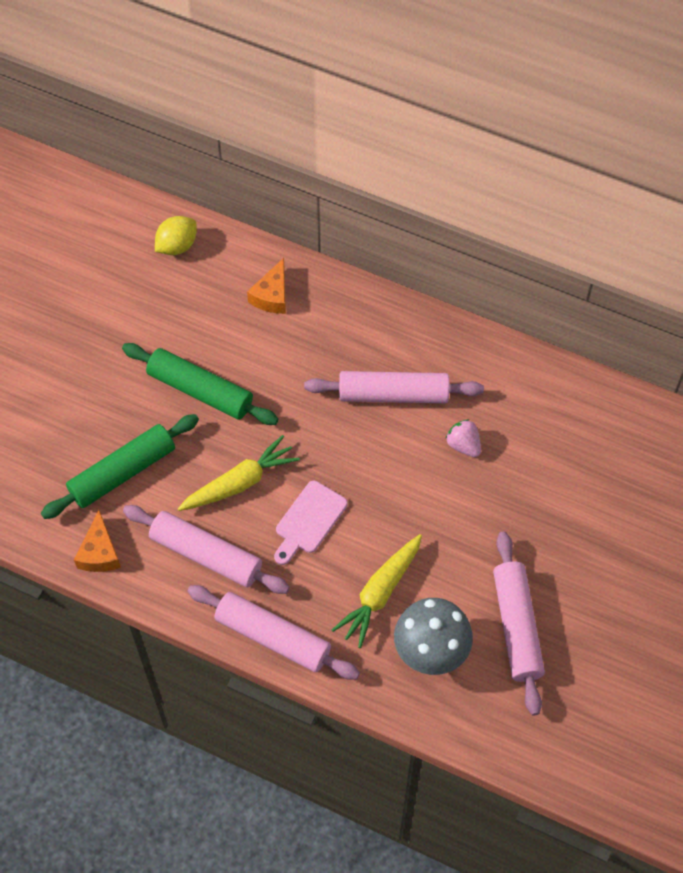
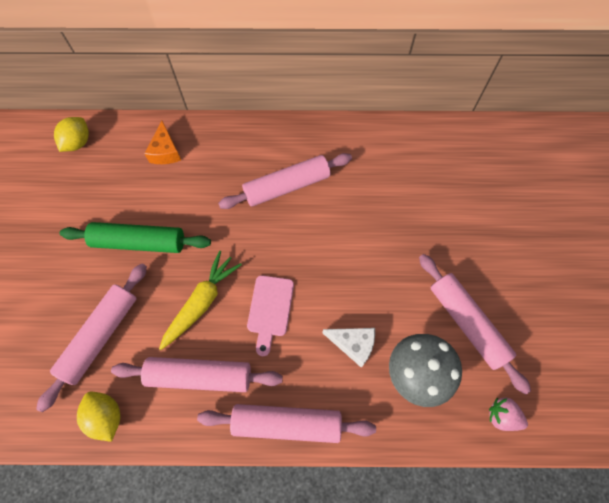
camera: 25 degrees left, 5 degrees up
(99, 552) = (107, 416): orange cheese -> yellow lemon
(122, 472) = (101, 336): green rolling pin -> pink rolling pin
(380, 593) = (353, 344): yellow carrot -> white cheese
(463, 445) = (355, 202): pink strawberry -> pink strawberry (502, 416)

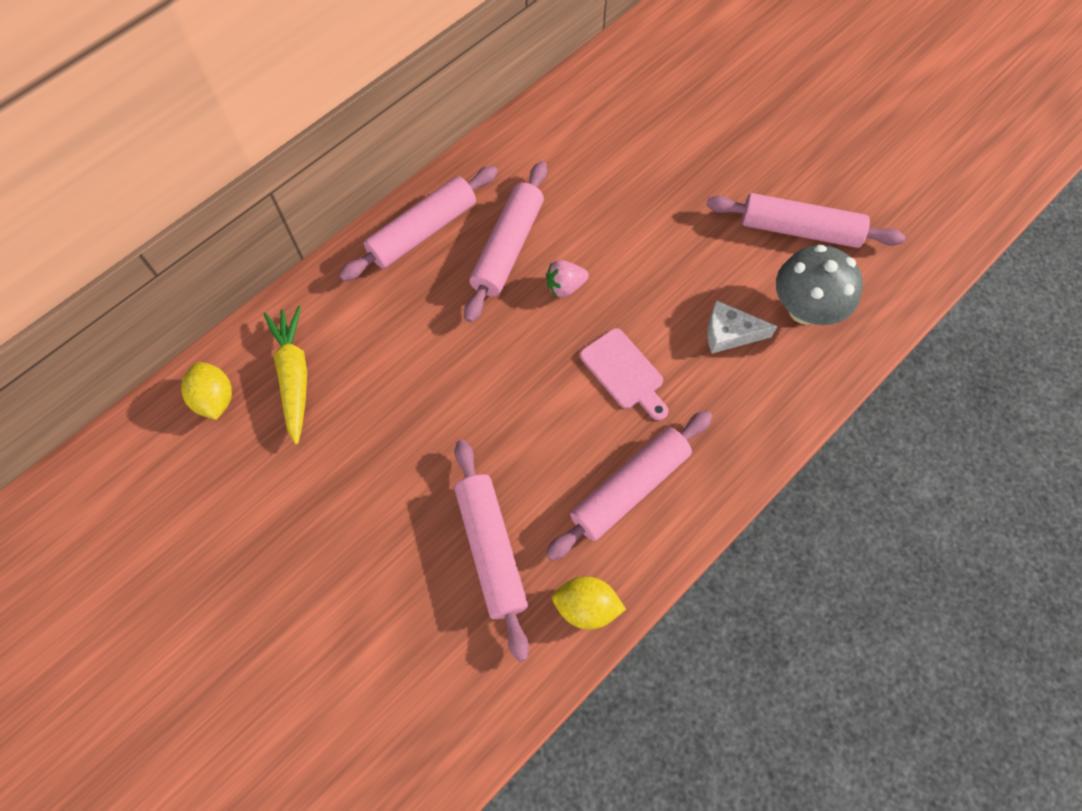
camera: 45 degrees left, 0 degrees up
(139, 242) = (420, 432): green rolling pin -> none
(165, 151) = (333, 321): orange cheese -> none
(202, 302) = (553, 426): yellow carrot -> yellow carrot (294, 376)
(287, 423) = (749, 450): pink rolling pin -> pink rolling pin (423, 231)
(353, 344) = (729, 333): white cheese -> white cheese turned 150 degrees counterclockwise
(502, 416) = (901, 280): pink strawberry -> pink strawberry (565, 286)

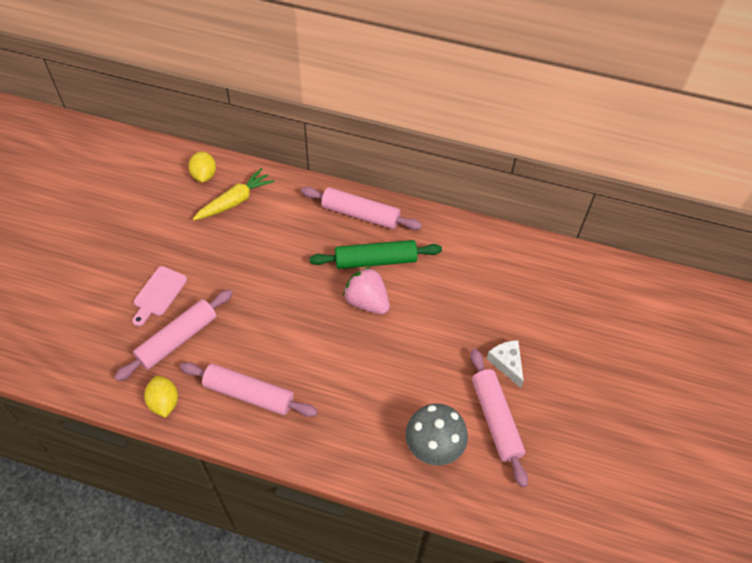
camera: 60 degrees right, 10 degrees down
(215, 399) = (204, 175): yellow lemon -> yellow lemon turned 45 degrees counterclockwise
(507, 248) = (375, 260): pink rolling pin -> green rolling pin
(565, 286) = (367, 301): pink strawberry -> pink strawberry, size x1.68
(624, 372) = (325, 358): pink cutting board -> pink cutting board (158, 294)
(729, 333) = (387, 407): white cheese -> white cheese (506, 363)

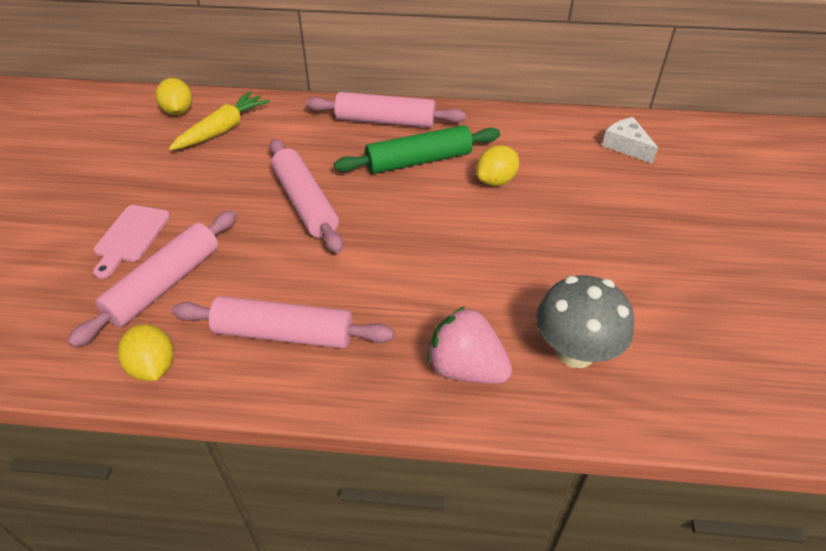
camera: 10 degrees left, 10 degrees down
(367, 301) = (421, 202): pink strawberry -> pink strawberry (465, 368)
(427, 291) = (496, 181): none -> yellow lemon
(496, 419) = (645, 303): pink rolling pin -> pink rolling pin (305, 203)
(506, 363) = (629, 238): white cheese -> white cheese (626, 146)

